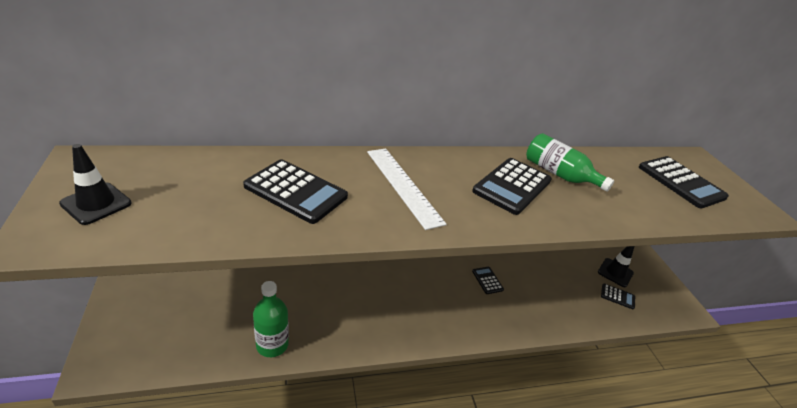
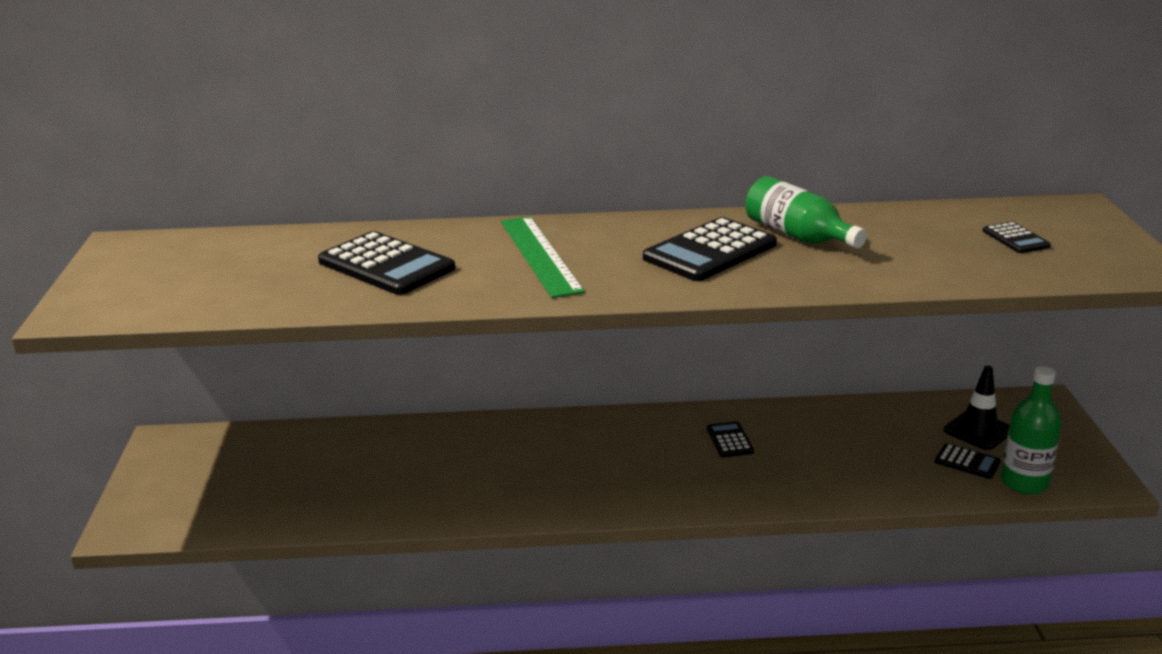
camera: 15 degrees right, 10 degrees down
(96, 203) = (139, 282): black traffic cone -> none
(272, 345) = (364, 510): green bottle -> green bottle (1024, 483)
(403, 185) = (540, 255): white ruler -> green ruler
(681, 182) = (1015, 239): black calculator -> black calculator, size x0.50

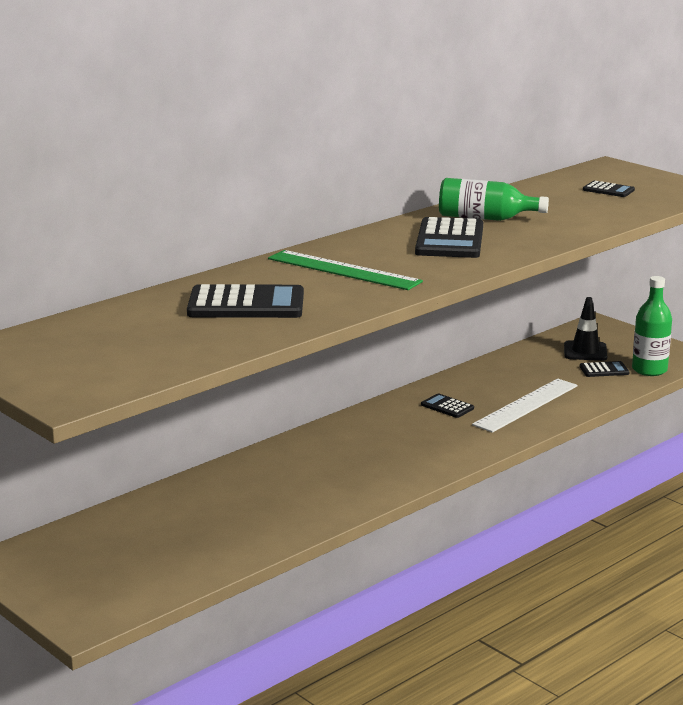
camera: 40 degrees left, 5 degrees down
(814, 471) = (526, 405): none -> white ruler

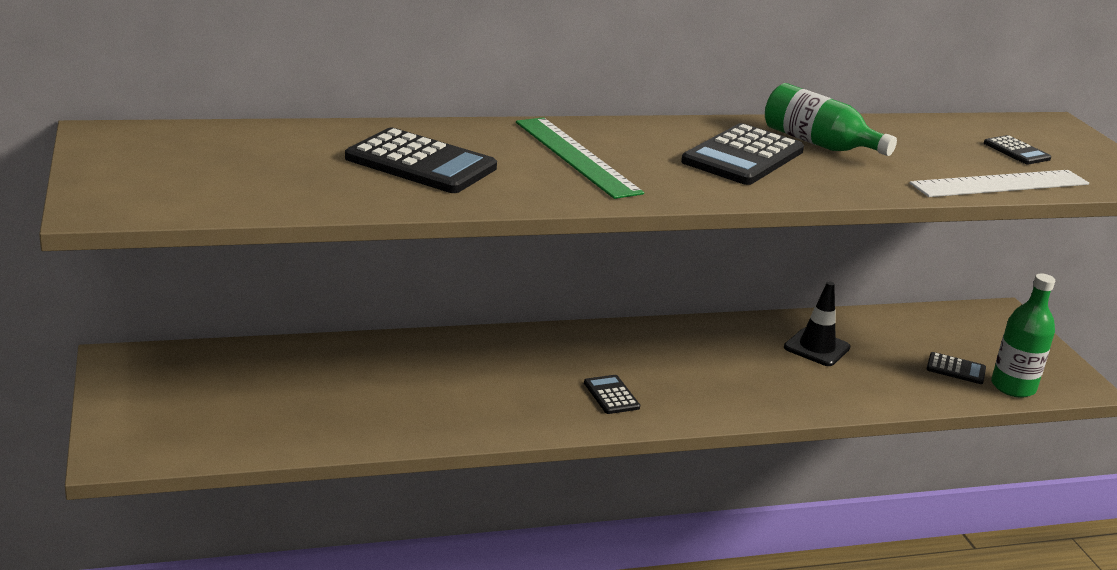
camera: 25 degrees right, 5 degrees up
(447, 407) = (727, 352): black calculator -> black calculator (611, 395)
(526, 405) = (819, 380): white ruler -> white ruler (1000, 184)
(585, 351) = (955, 340): black traffic cone -> black traffic cone (816, 348)

